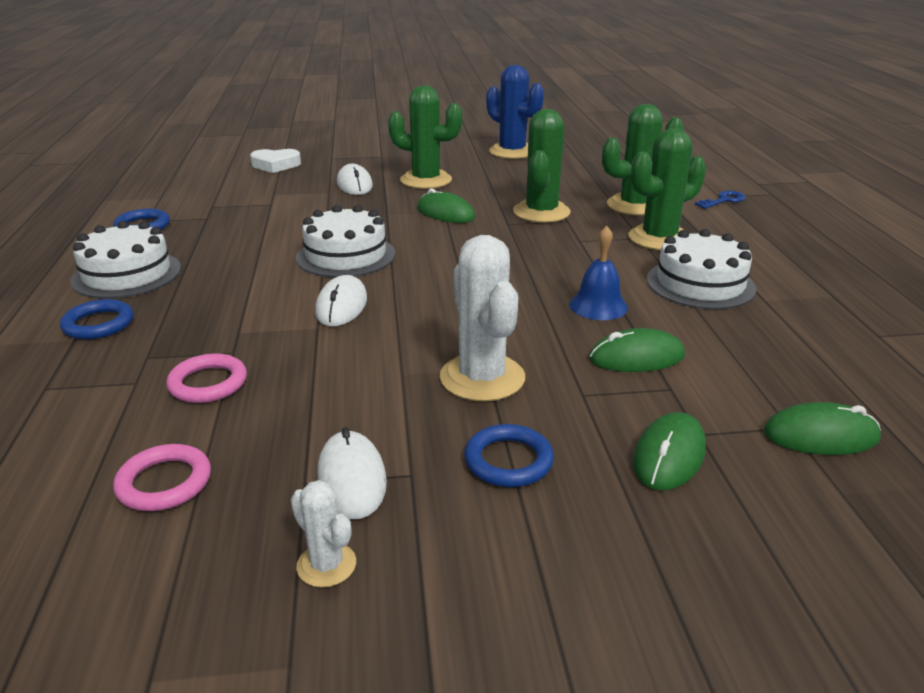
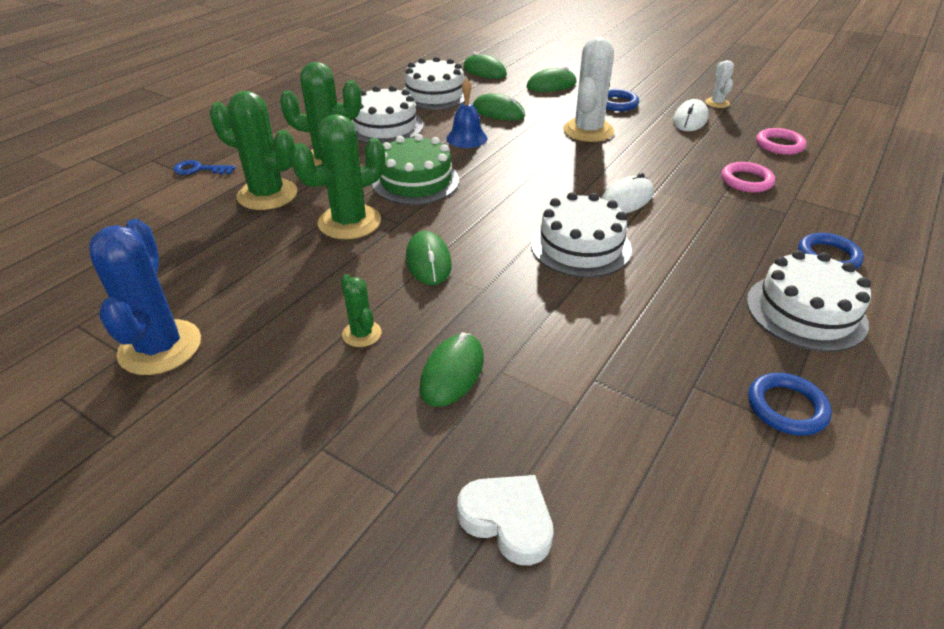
camera: 140 degrees left, 10 degrees up
(354, 184) = (452, 372): white mouse -> green mouse
(426, 180) = (362, 334): green cactus -> green cactus, size x0.51
(556, 250) = (415, 181): none -> green cake
(763, 349) = (435, 94): none -> white cake

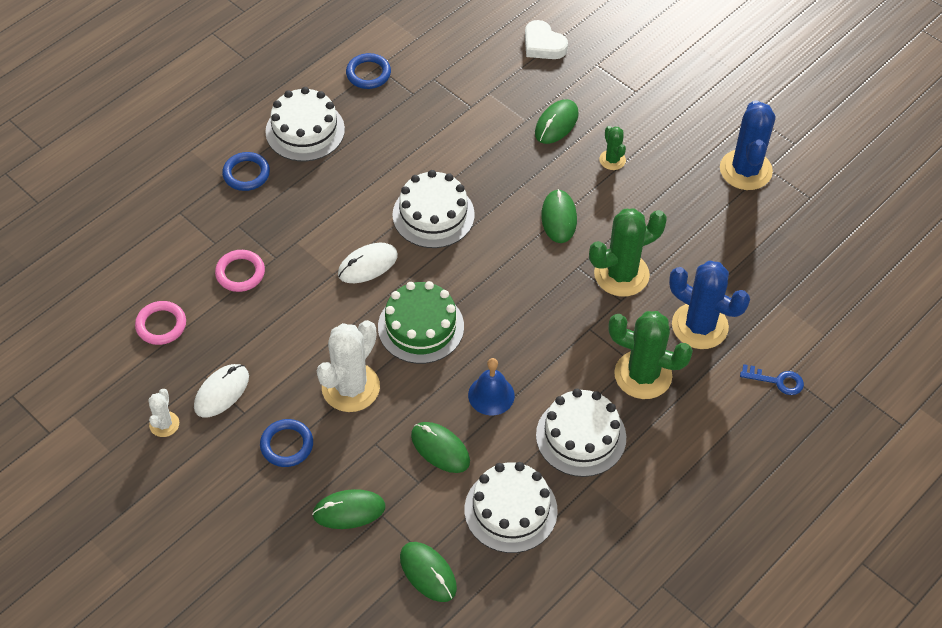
camera: 170 degrees left, 15 degrees up
(267, 195) = (699, 326): green cactus -> blue cactus
(415, 181) = (557, 324): green cake -> green cake (421, 327)

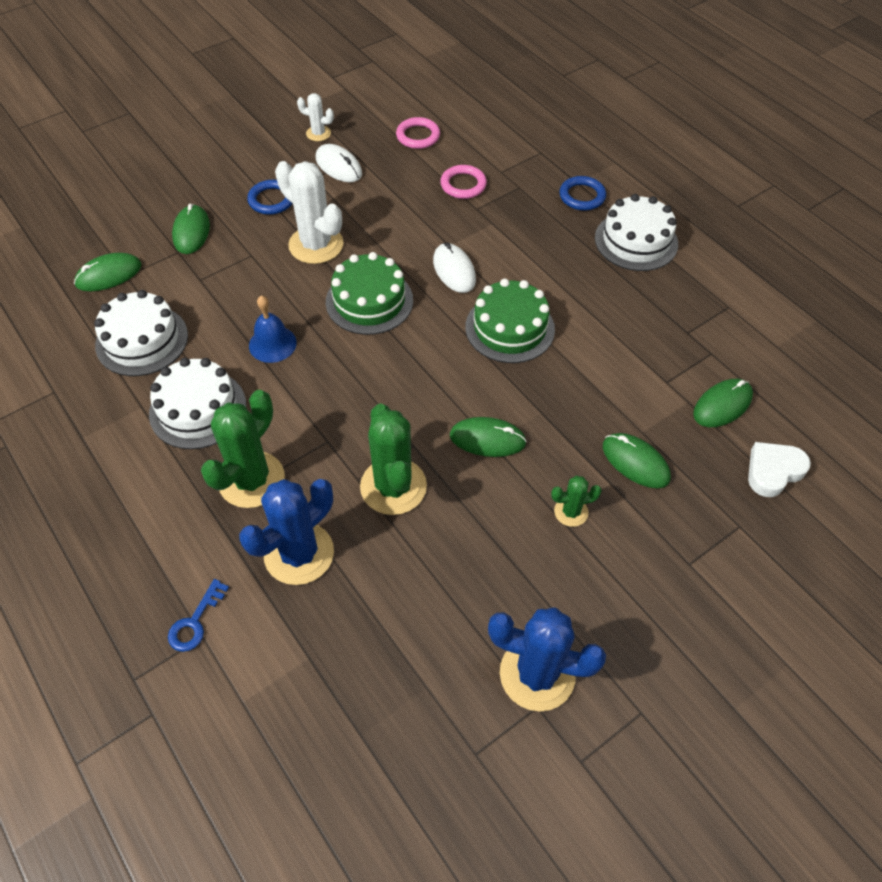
camera: 100 degrees right, 0 degrees up
(368, 73) = (718, 297): blue ring -> none
(433, 215) = (509, 328): white cake -> green cake
(440, 448) = (228, 298): green mouse -> green mouse (722, 405)

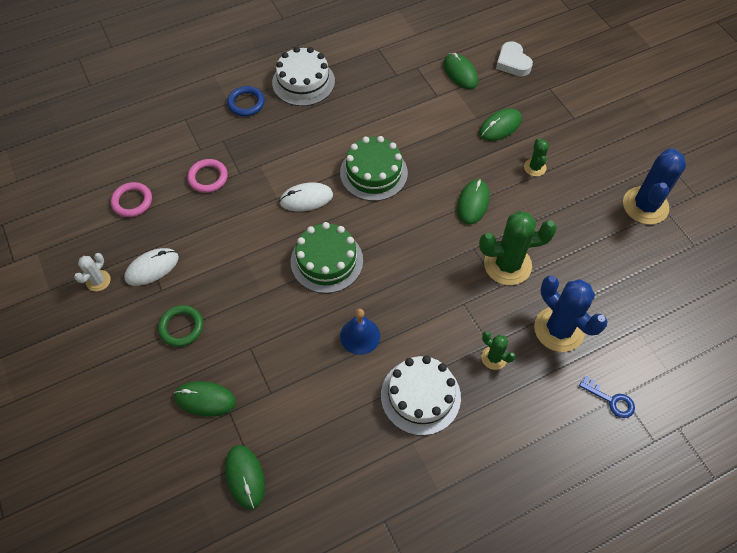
camera: 80 degrees left, 5 degrees up
(142, 340) = (336, 443): white cake -> none
(251, 480) = (494, 358): green cactus -> green cactus, size x0.51
(271, 200) = (181, 327): blue ring -> green ring
(316, 245) = (251, 295): white cactus -> none

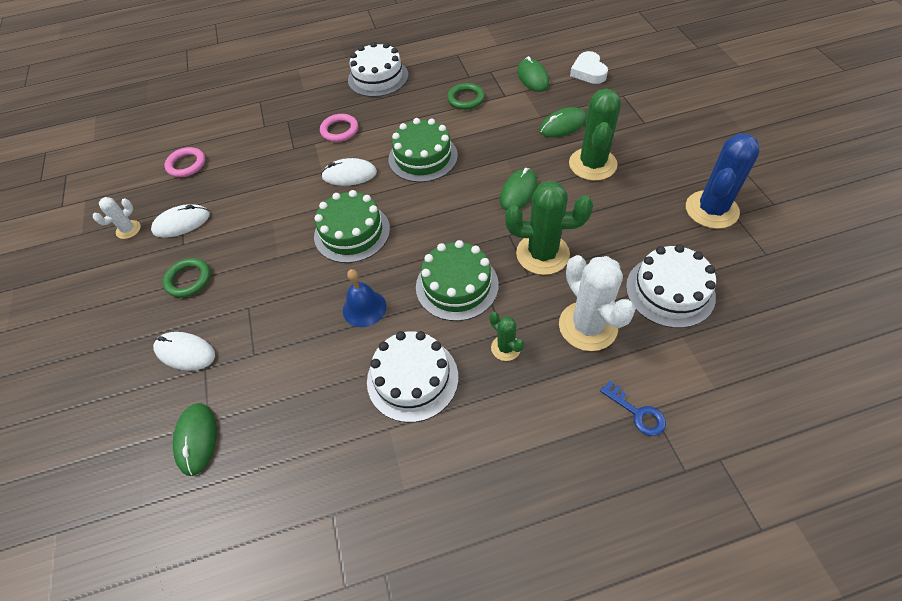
camera: 15 degrees right, 5 degrees down
(205, 399) = (185, 352): green mouse -> white mouse
(208, 178) = (262, 150): pink ring -> pink ring (339, 130)
(246, 103) = (319, 91): blue ring -> none
(399, 102) = (466, 99): none -> green ring
(438, 304) = (457, 285): none -> green cake
(535, 167) = (592, 164): green cactus -> green cactus, size x1.98
(559, 329) = (588, 326): blue cactus -> white cactus
(621, 288) = (670, 291): none -> white cake

